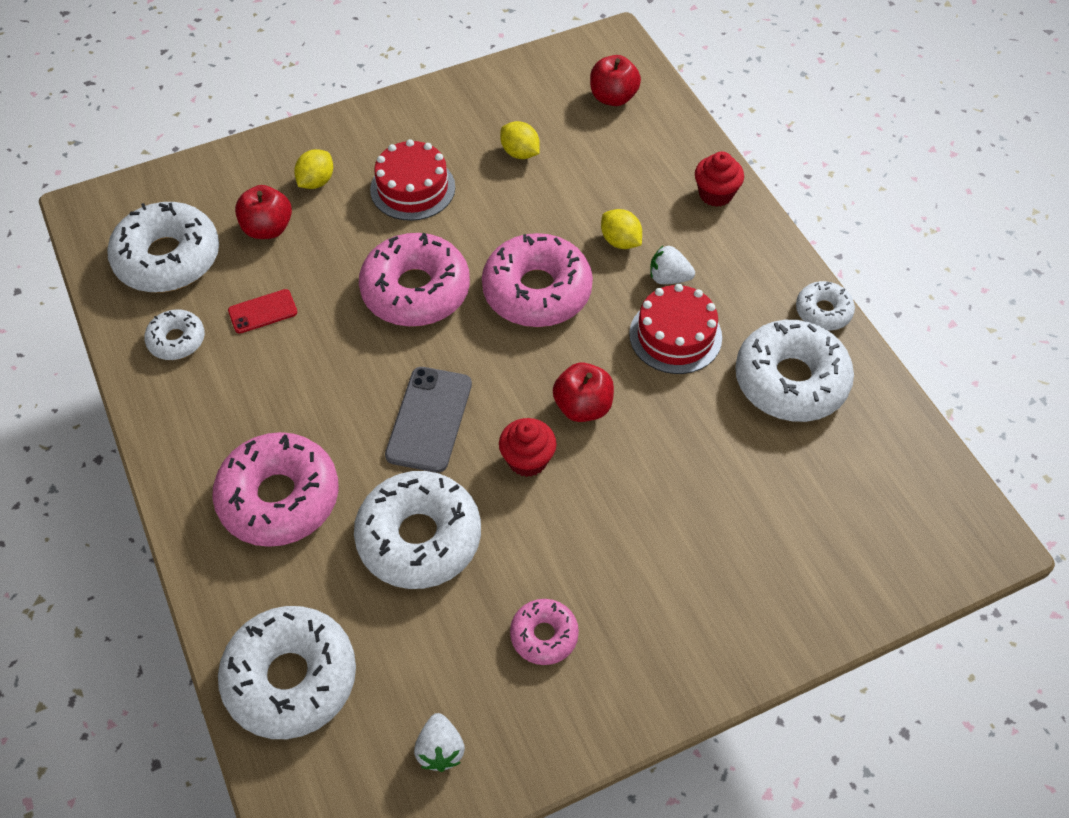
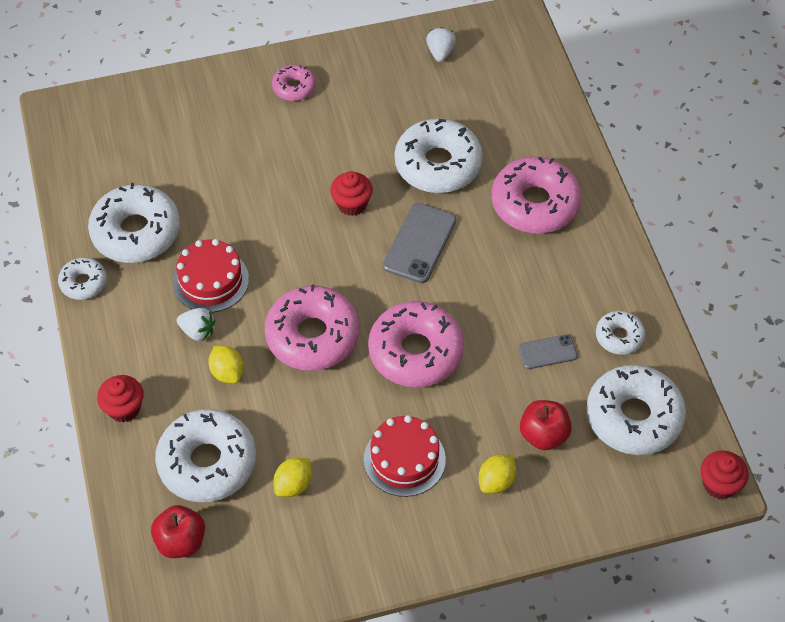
camera: 170 degrees left, 0 degrees up
(84, 209) = (719, 484): none -> red cupcake
(262, 311) = (547, 352): red phone -> grey phone
(291, 678) = (528, 98): white donut -> white donut (207, 462)
(520, 153) = (293, 485): yellow lemon -> yellow lemon turned 75 degrees clockwise
(544, 635) = (365, 99): pink donut -> pink donut (294, 87)
(583, 407) = (301, 235): red apple -> none

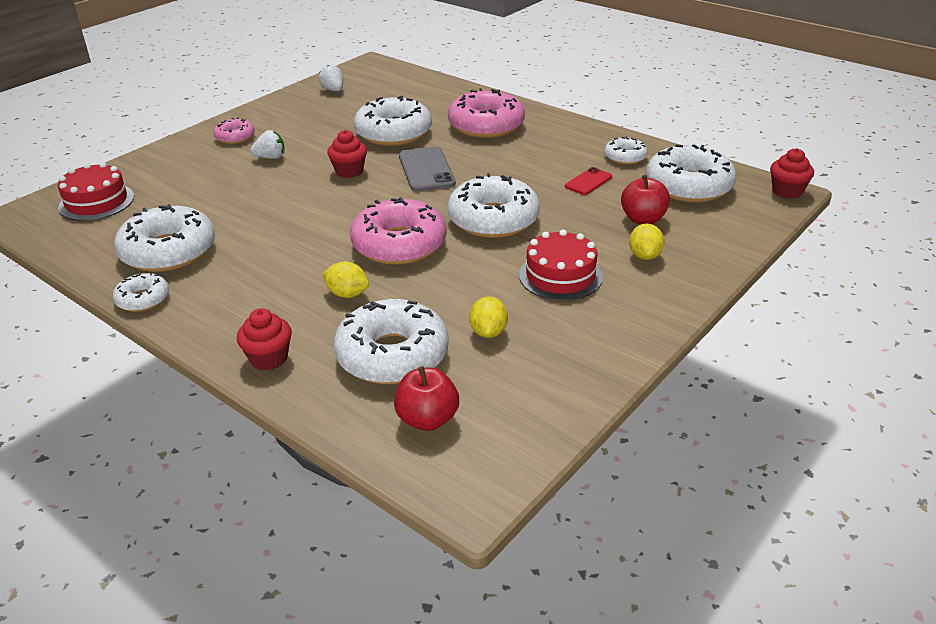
camera: 35 degrees left, 20 degrees down
(198, 331) = (291, 282): white strawberry -> white strawberry (270, 157)
(211, 280) = (271, 250): red cake -> red cake (96, 202)
(415, 352) = (493, 219): pink donut -> white donut
(547, 352) = (588, 182): grey phone -> red phone

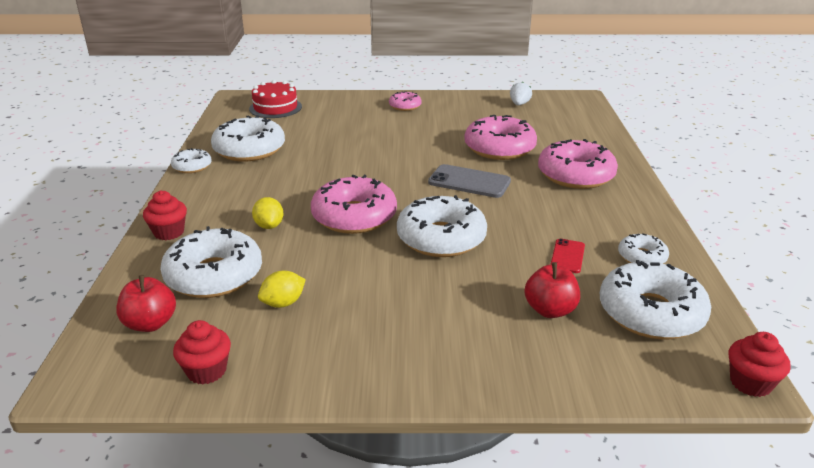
camera: 50 degrees right, 5 degrees down
(270, 157) = (398, 127): white strawberry -> none
(349, 171) = (422, 157): red cupcake -> red cupcake (207, 371)
(393, 133) = (499, 148): white donut -> pink donut
(426, 170) = (469, 182): grey phone -> grey phone turned 75 degrees clockwise
(560, 276) = (400, 304): red cake -> none
(588, 182) = (567, 256): red phone -> red phone turned 75 degrees counterclockwise
(644, 256) = (489, 336): yellow lemon -> none

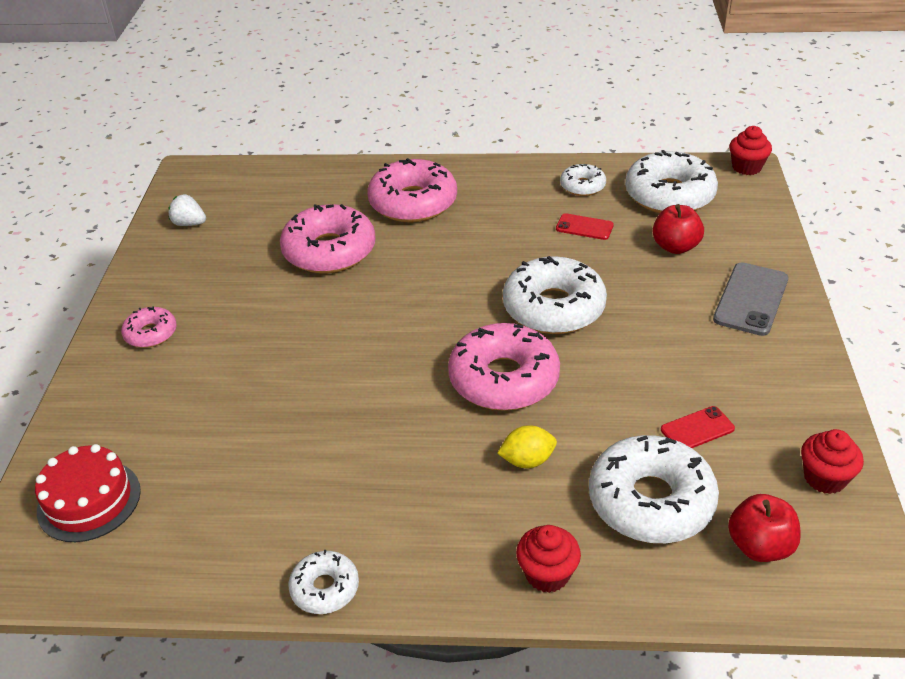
camera: 85 degrees left, 10 degrees up
(249, 149) = (272, 515): white donut -> none
(283, 303) = (697, 429): yellow lemon -> red phone
(469, 182) = (420, 281): grey phone -> grey phone (750, 299)

